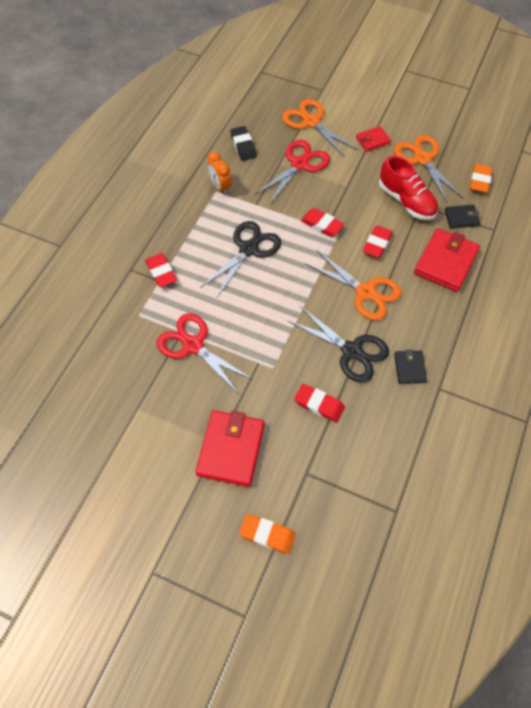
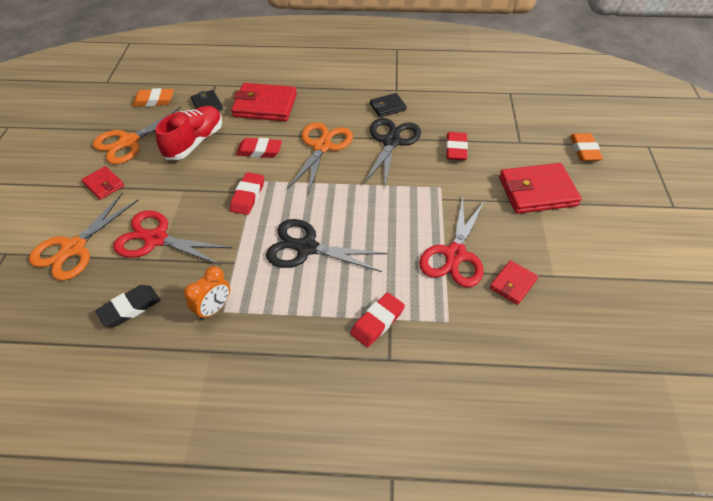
camera: 110 degrees left, 10 degrees down
(145, 373) = (513, 284): none -> red wallet

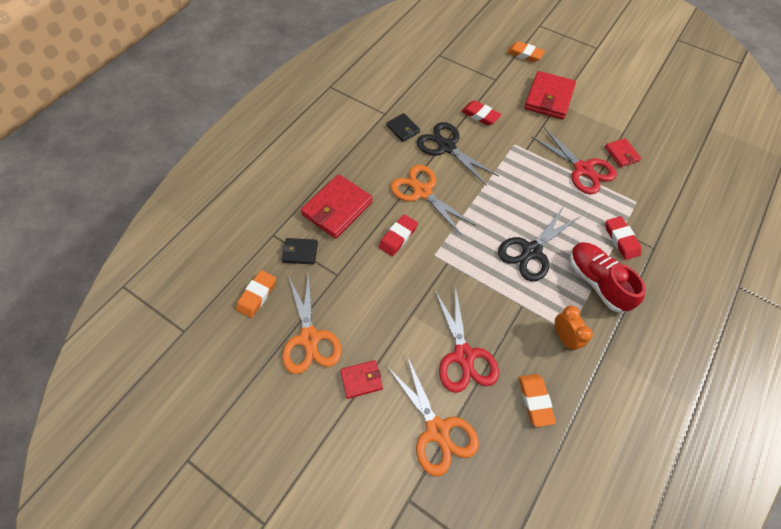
camera: 60 degrees left, 10 degrees up
(130, 308) = (535, 400): black eraser -> orange eraser
(156, 239) = (464, 355): red scissors -> red scissors turned 60 degrees counterclockwise
(195, 142) = (350, 282): red shoe -> red shoe (597, 281)
(248, 196) = (451, 267): red eraser -> none
(387, 107) = (403, 129): black wallet -> black wallet turned 45 degrees counterclockwise

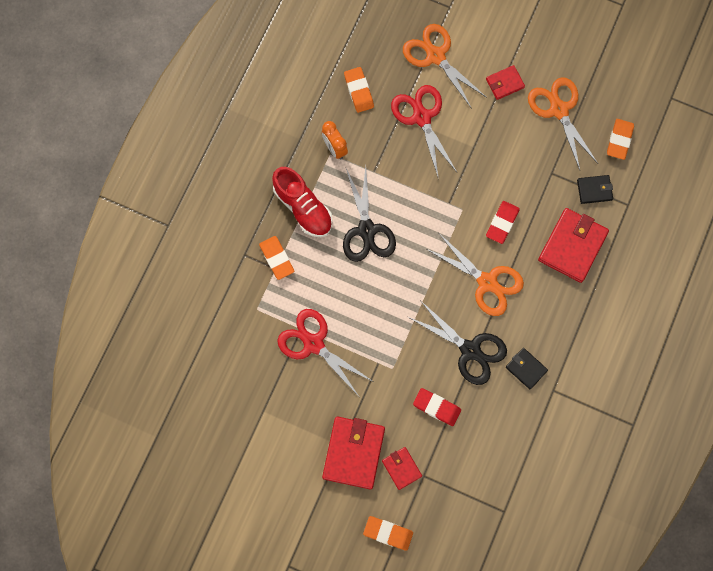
camera: 170 degrees right, 15 degrees up
(531, 251) = (367, 230): black scissors -> black scissors turned 135 degrees clockwise
(621, 154) = (268, 374): red wallet -> red wallet (401, 468)
(621, 239) = (276, 258): red eraser -> orange eraser

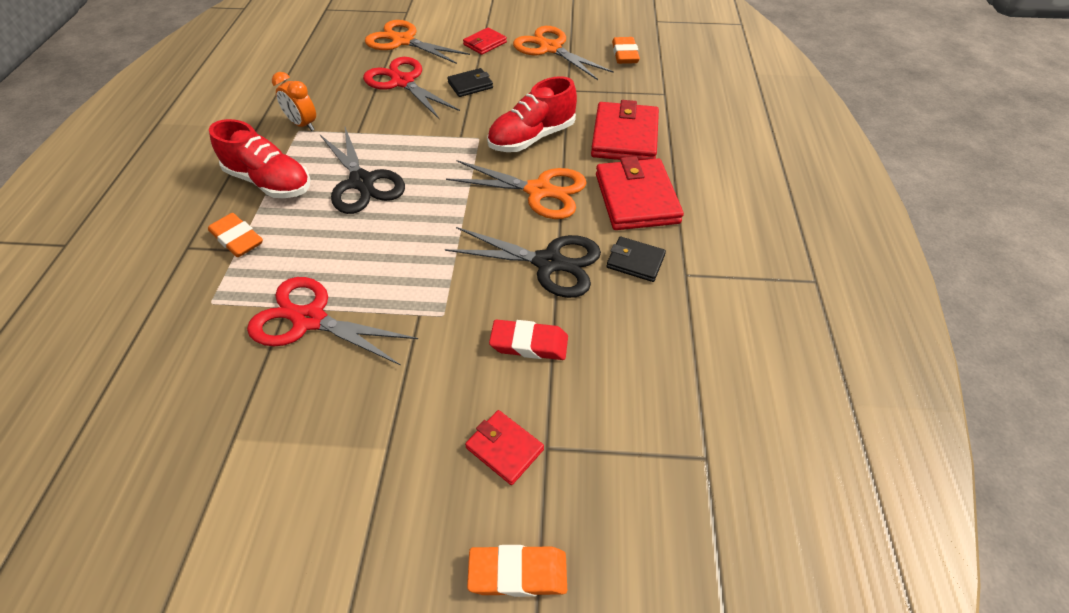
camera: 20 degrees left, 25 degrees down
(353, 453) = (412, 452): red wallet -> red wallet (636, 198)
(359, 91) = (323, 79): orange eraser -> none
(502, 223) = (532, 138): red eraser -> red shoe
(594, 190) = (621, 91): black wallet -> black wallet (470, 85)

